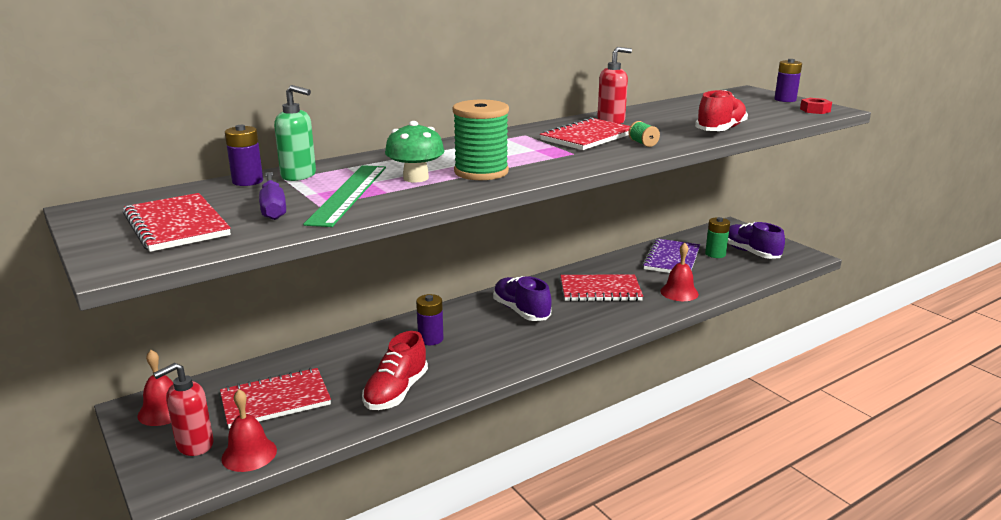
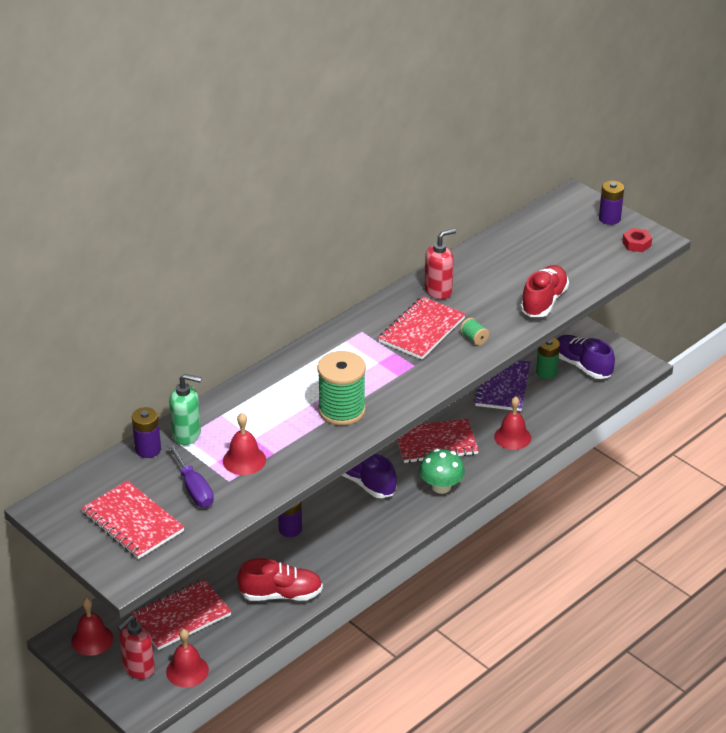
camera: 10 degrees left, 15 degrees up
(348, 194) = (244, 460): green ruler -> red bell
(396, 392) = (281, 594): red shoe -> red shoe turned 105 degrees counterclockwise
(416, 178) = (289, 427): green mushroom -> green mushroom (441, 486)

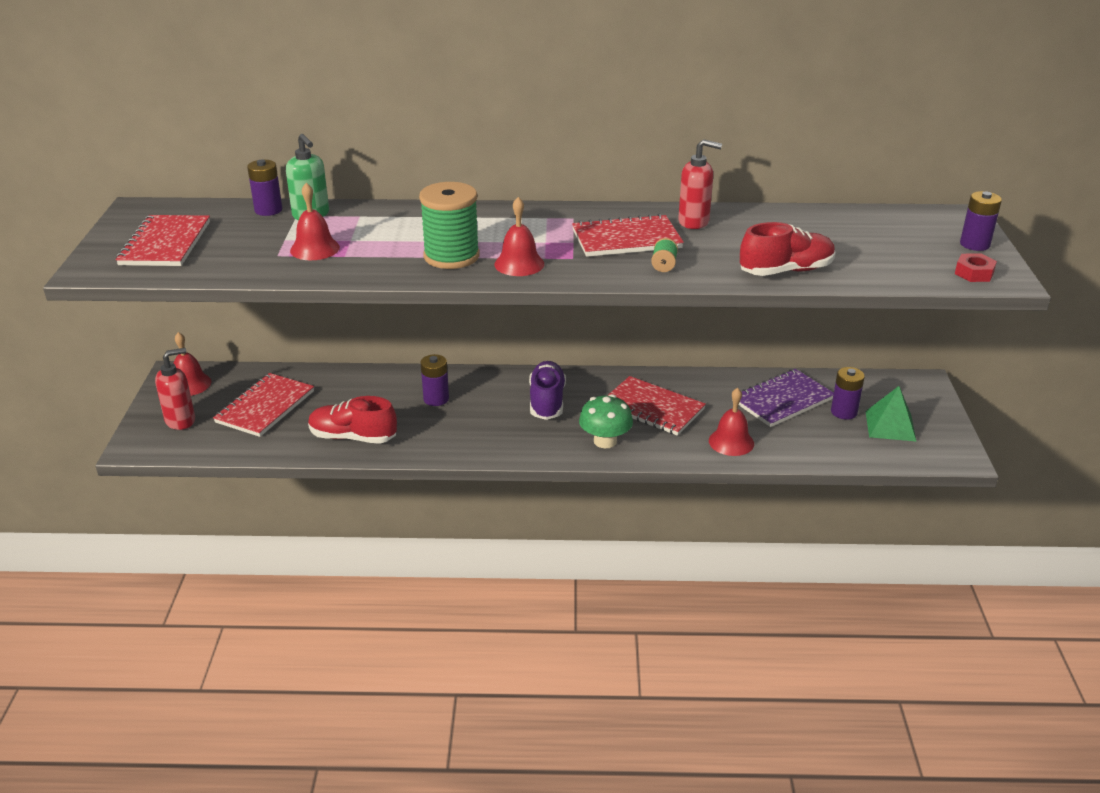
camera: 45 degrees right, 5 degrees down
(138, 668) = (181, 421): red soap dispenser -> red soap dispenser turned 150 degrees clockwise
(181, 616) = (265, 407): red notebook -> red notebook turned 75 degrees counterclockwise
(187, 671) = (205, 443): red bell -> red bell (519, 264)
(194, 488) = (245, 246): purple screwdriver -> none
(281, 594) = (353, 437): red shoe -> red shoe turned 150 degrees clockwise
(546, 372) = (844, 412): green battery -> purple battery
(582, 366) = (890, 425): purple shoe -> green pyramid

